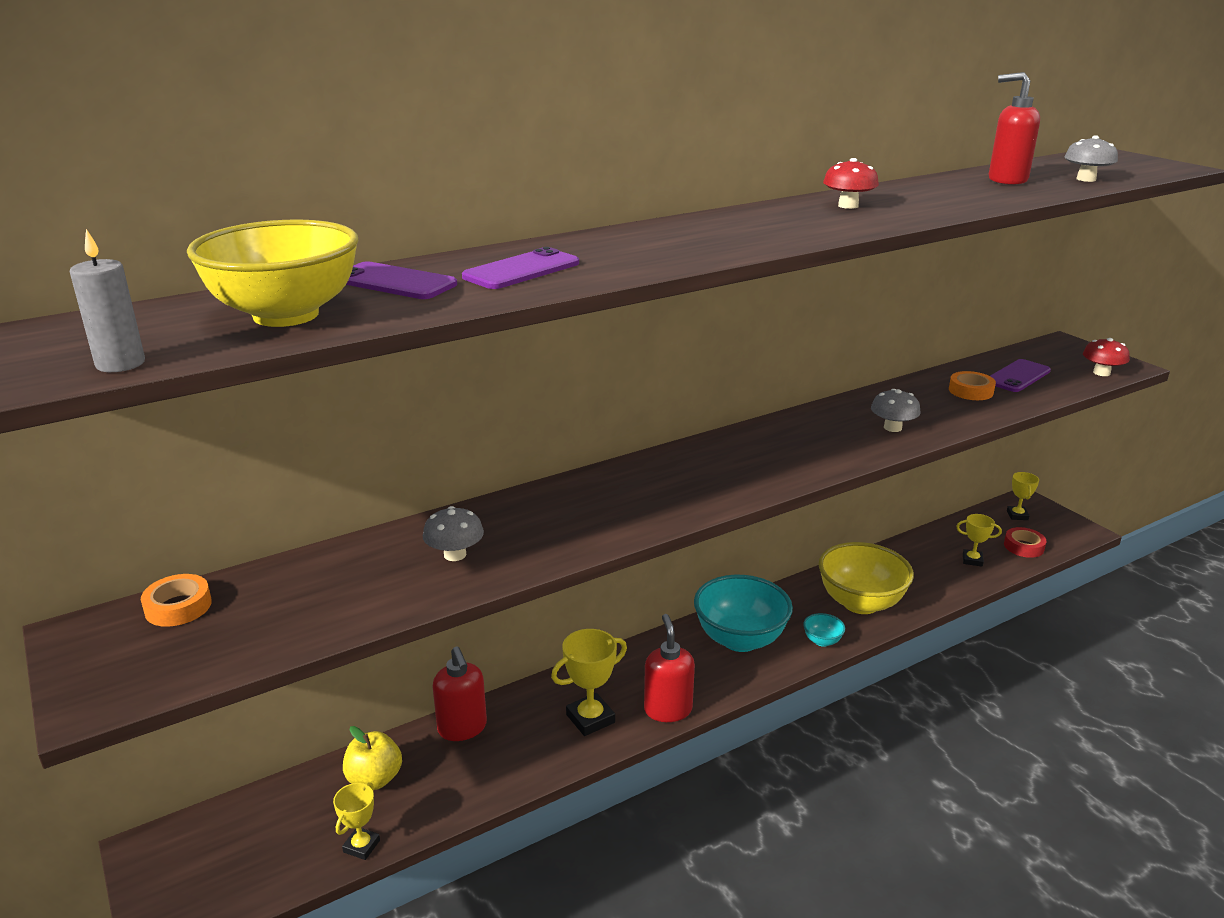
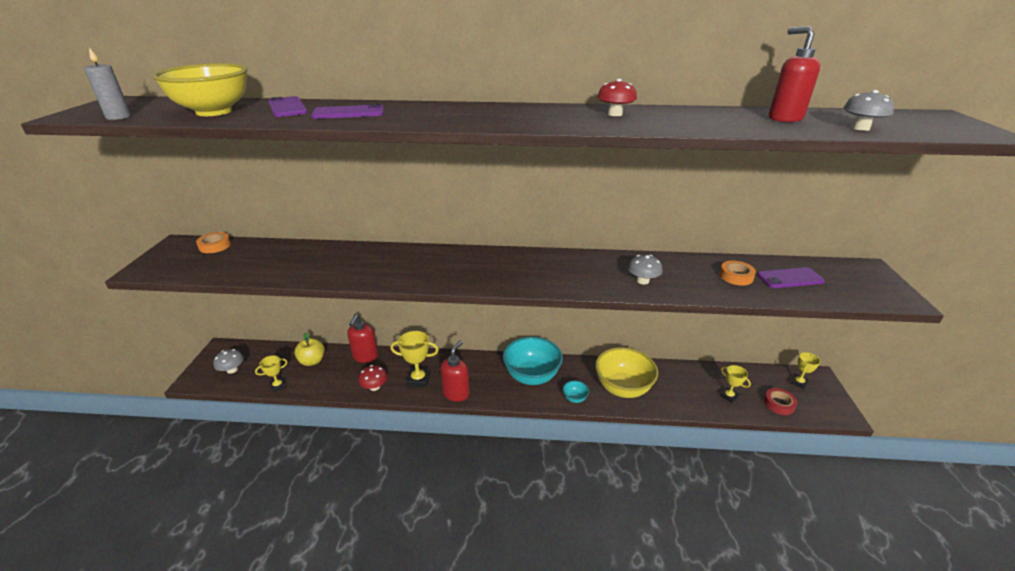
camera: 35 degrees right, 5 degrees up
(455, 554) = (328, 264): grey mushroom -> grey mushroom (232, 370)
(1101, 373) = (870, 297): red mushroom -> red mushroom (374, 387)

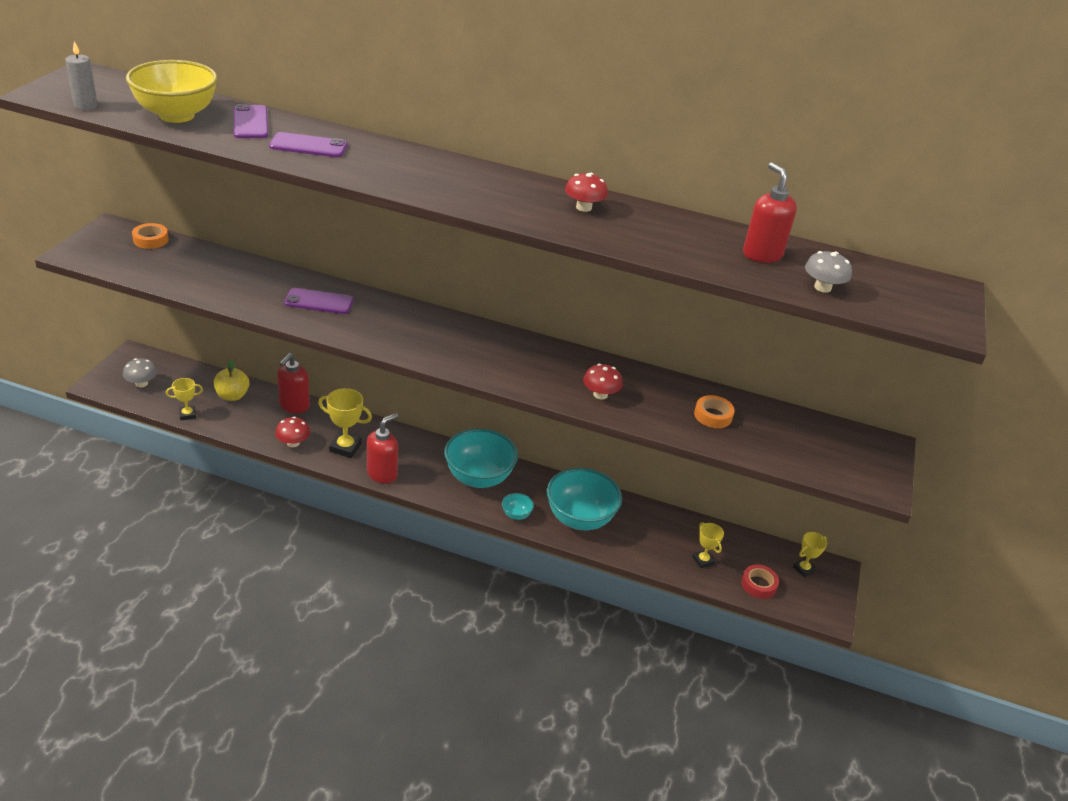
camera: 10 degrees right, 5 degrees up
(622, 388) = (579, 519): yellow bowl -> turquoise bowl
(642, 281) = (600, 394): grey mushroom -> red mushroom
(790, 278) = (775, 433): purple phone -> purple phone (319, 302)

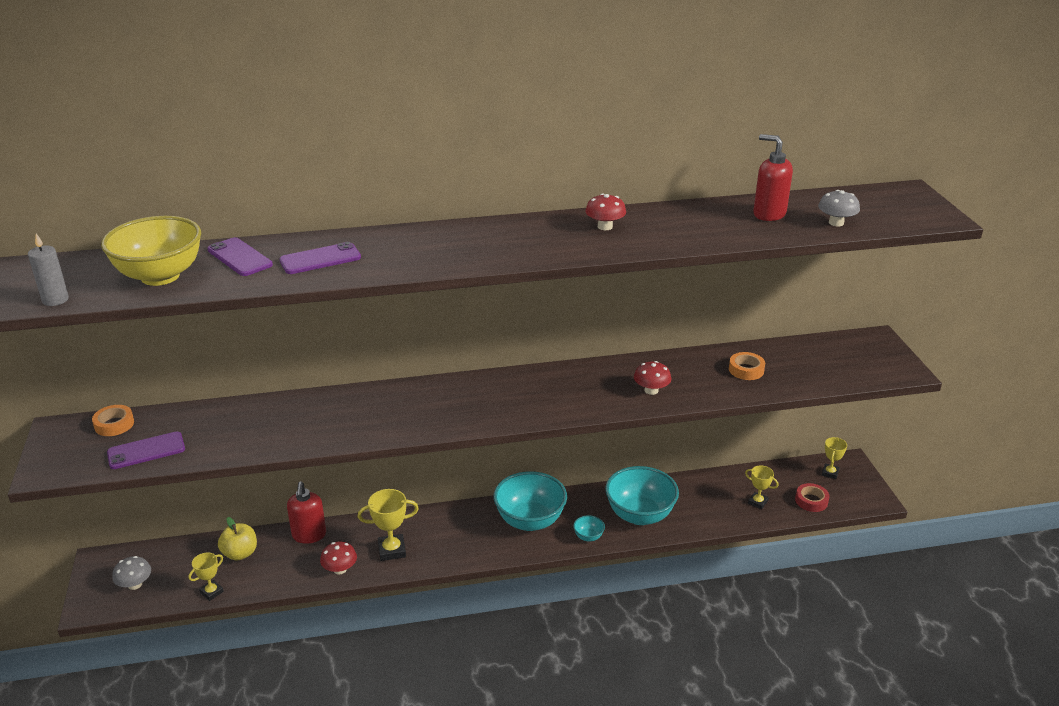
camera: 25 degrees left, 5 degrees down
(319, 302) = (341, 414): purple phone -> purple phone (146, 451)
(382, 474) = (446, 557): red soap dispenser -> none

